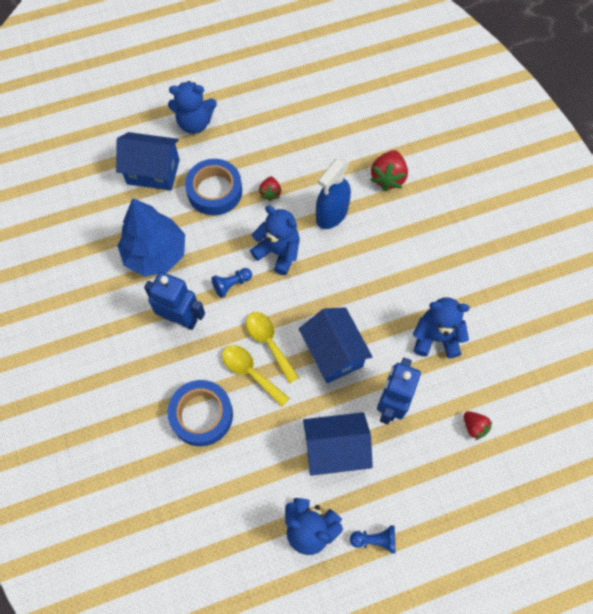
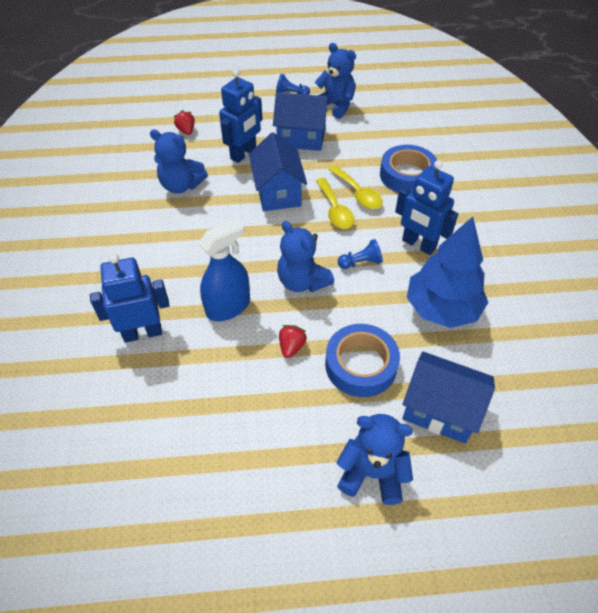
camera: 165 degrees left, 15 degrees down
(388, 177) = (142, 333): red strawberry -> blue robot

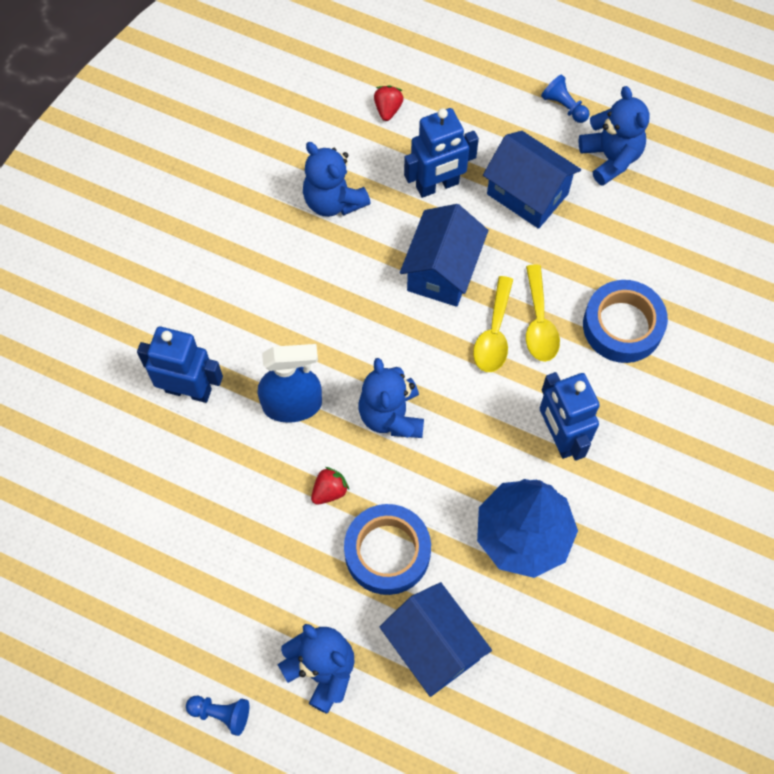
camera: 30 degrees right, 15 degrees up
(361, 263) = (474, 425): blue pawn -> blue pawn (221, 714)

